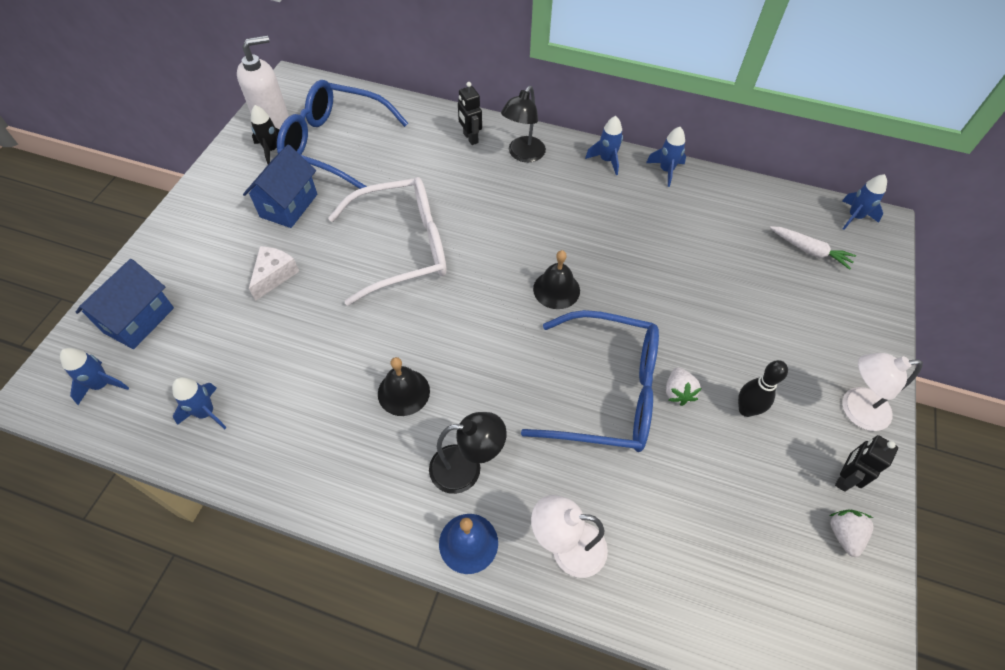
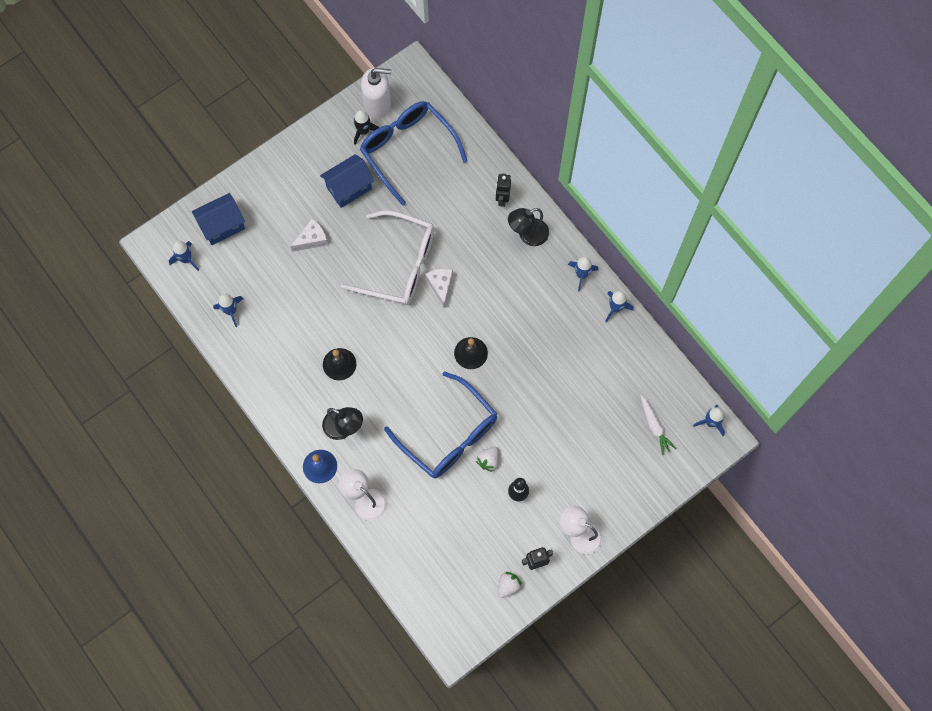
camera: 35 degrees right, 15 degrees up
(467, 243) = (441, 286): none -> white cheese

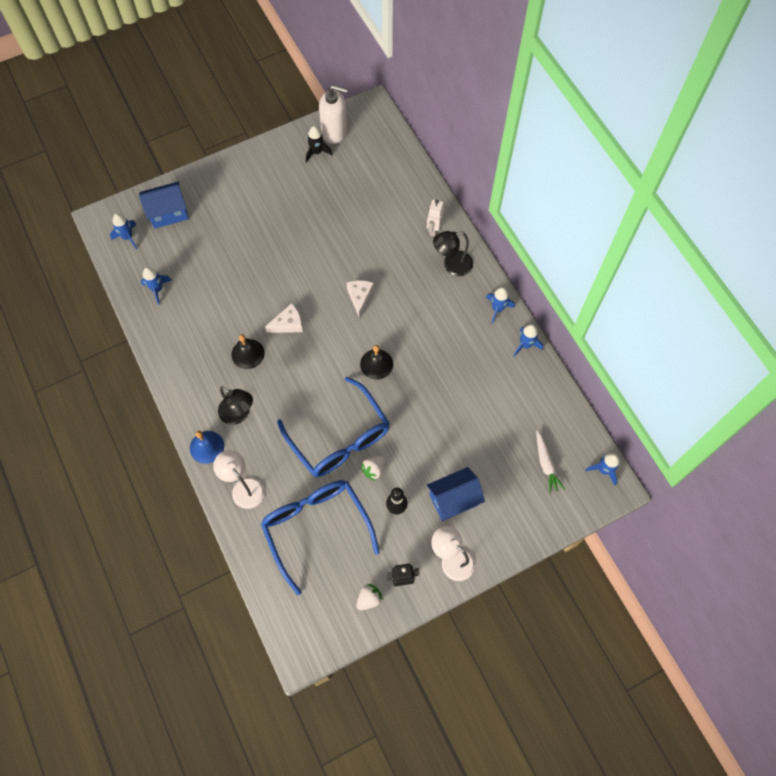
camera: 10 degrees right, 5 degrees down
(312, 239) = (248, 238): white cheese -> white cheese (288, 324)
(349, 188) = (292, 198): blue house -> blue house (453, 500)
(399, 265) = (325, 273): white glasses -> none
(407, 150) = (353, 174): blue glasses -> blue glasses (316, 527)
(502, 199) = (433, 229): black robot -> white robot

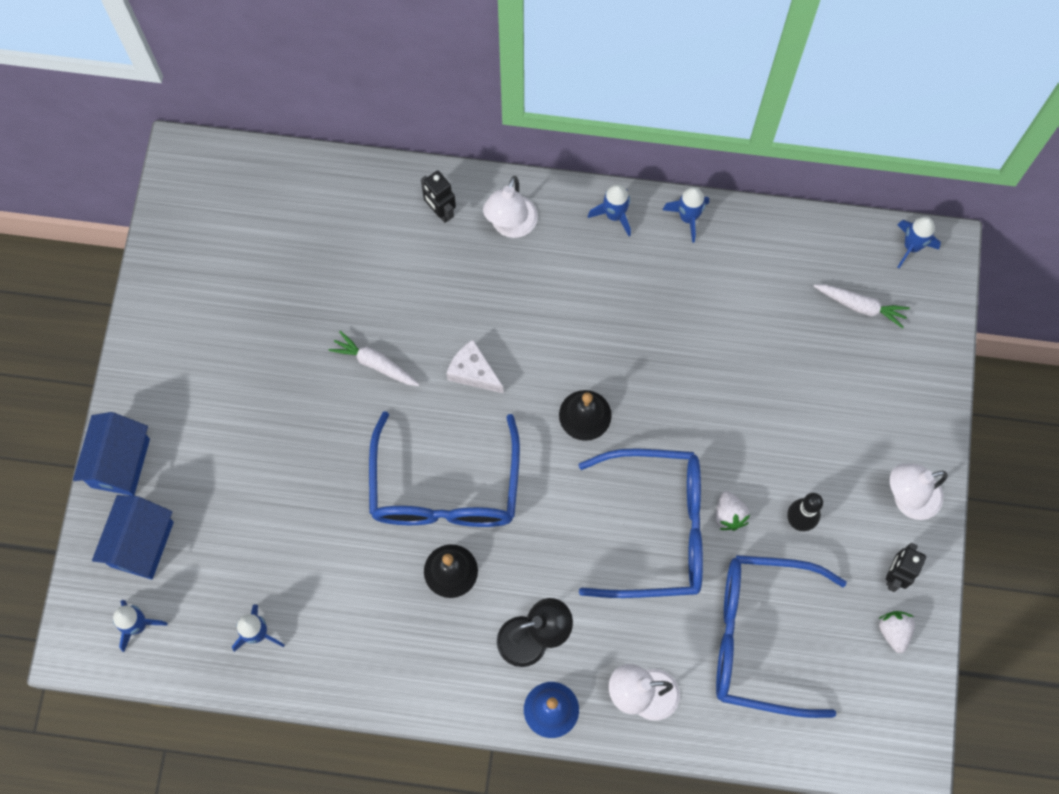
camera: 55 degrees left, 5 degrees up
(288, 324) = (445, 489): white cheese -> blue glasses
(317, 152) = (200, 279): black rocket -> none
(331, 252) = (375, 363): none -> white carrot
(334, 132) = (185, 234): white soap dispenser -> none
(433, 229) = (440, 211): white robot -> black robot
(452, 265) = (511, 226): black lamp -> white lamp
(453, 500) = (833, 445): blue house -> blue house (120, 463)

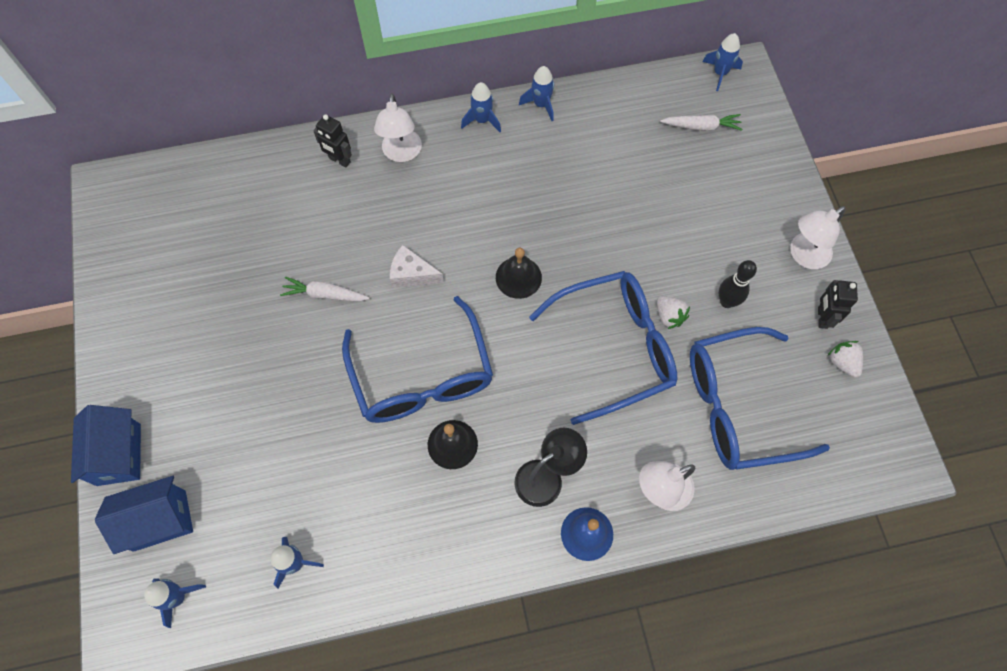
camera: 20 degrees left, 5 degrees down
(142, 544) = (160, 520): blue house -> blue house turned 75 degrees clockwise

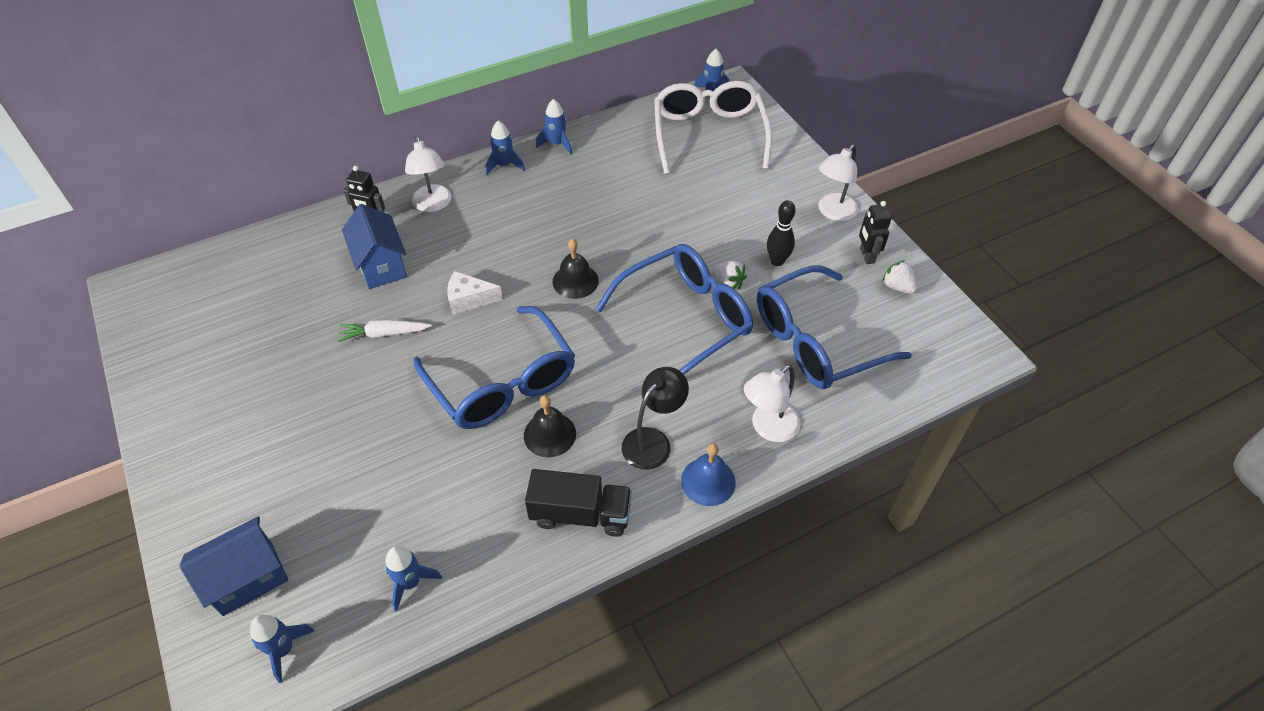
camera: 15 degrees left, 15 degrees down
(119, 454) = (188, 526): blue house -> blue house (381, 265)
(460, 536) = (580, 514): none -> black truck
(701, 126) = (708, 134): white carrot -> white glasses

